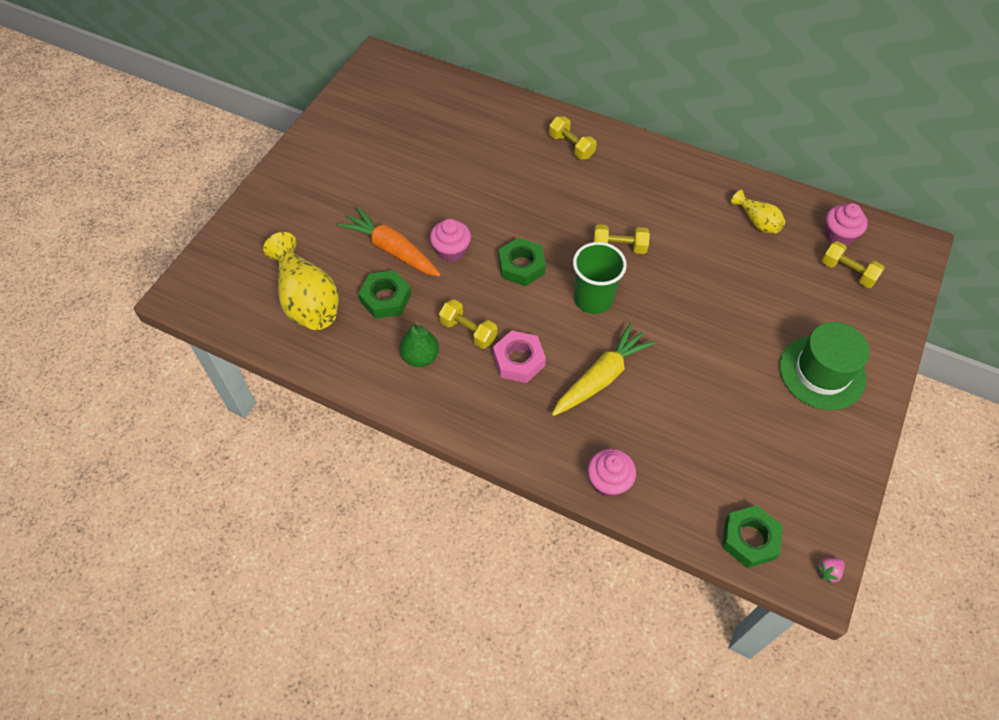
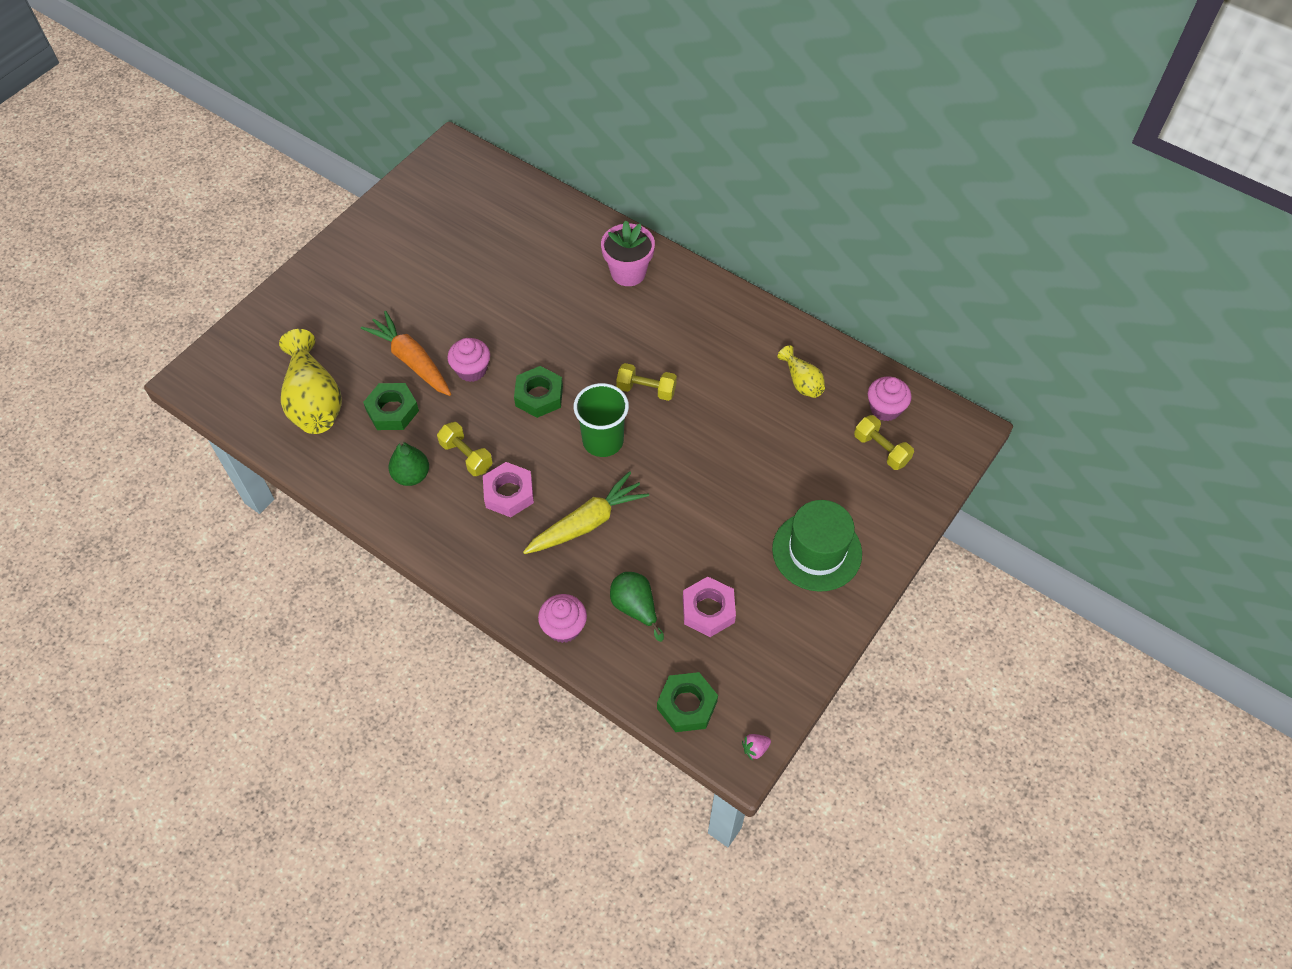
camera: 10 degrees right, 0 degrees up
(571, 146) = (628, 273): yellow dumbbell -> pink flower pot
(671, 452) = (635, 608): none -> green pear
(740, 443) = (708, 610): none -> pink nut

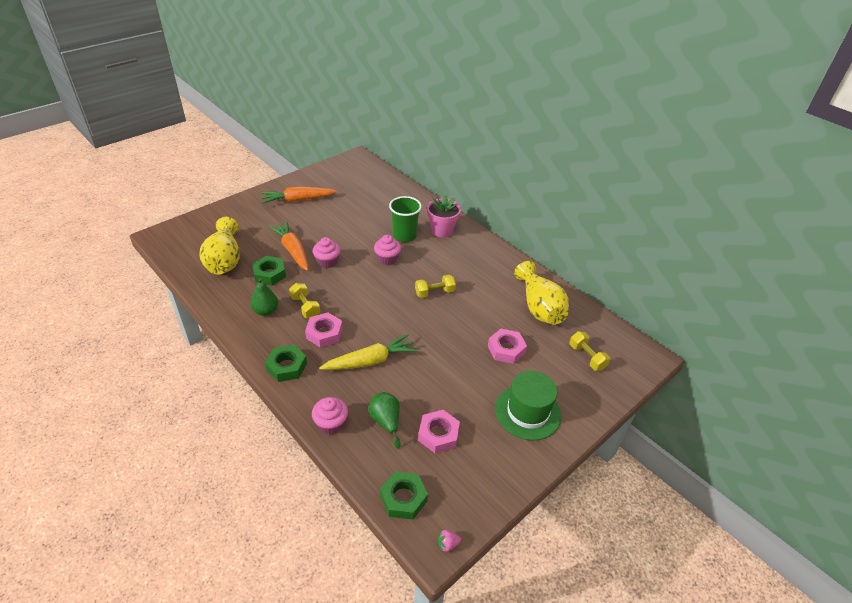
camera: 10 degrees right, 15 degrees down
(384, 261) = (298, 200): none -> orange carrot
(539, 396) = (364, 283): green nut -> green nut (287, 366)
(603, 441) = (397, 315): green cup -> green cup (404, 235)
(646, 389) = (434, 292): yellow dumbbell -> yellow dumbbell turned 45 degrees counterclockwise
(769, 462) = (506, 349): none -> pink nut
(801, 382) = (539, 307): yellow vase -> yellow vase, size x1.90
(885, 408) = (594, 333): pink cupcake -> pink cupcake (387, 259)

